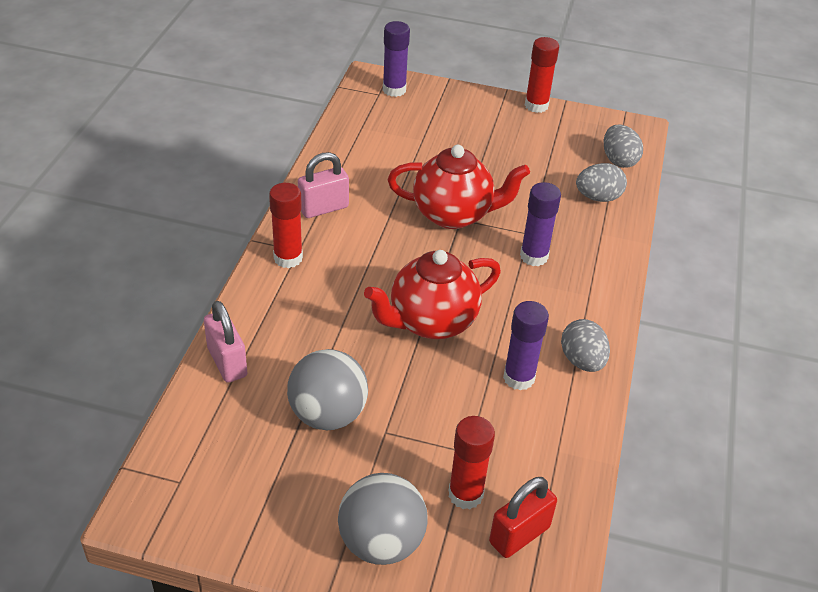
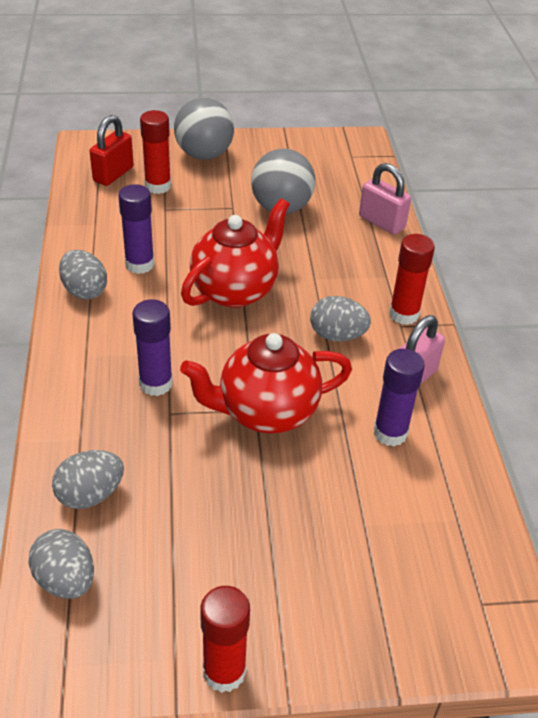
camera: 160 degrees right, 0 degrees up
(361, 255) = (337, 335): none -> grey egg
(394, 90) = (466, 622): purple glue stick -> purple glue stick (390, 433)

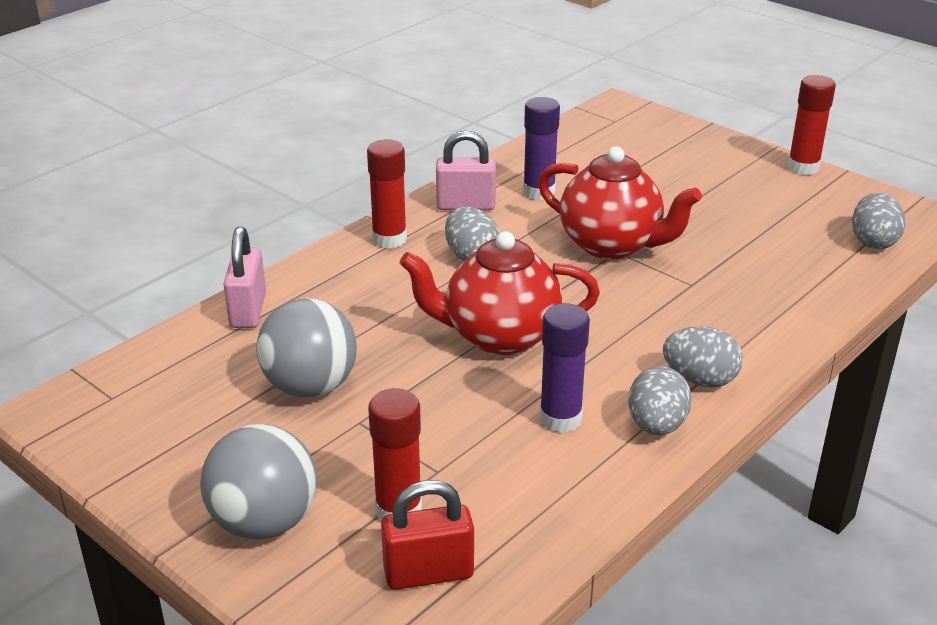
camera: 130 degrees left, 10 degrees down
(90, 495) = (814, 271): grey egg -> grey egg (700, 379)
(156, 384) = (679, 307): purple glue stick -> none

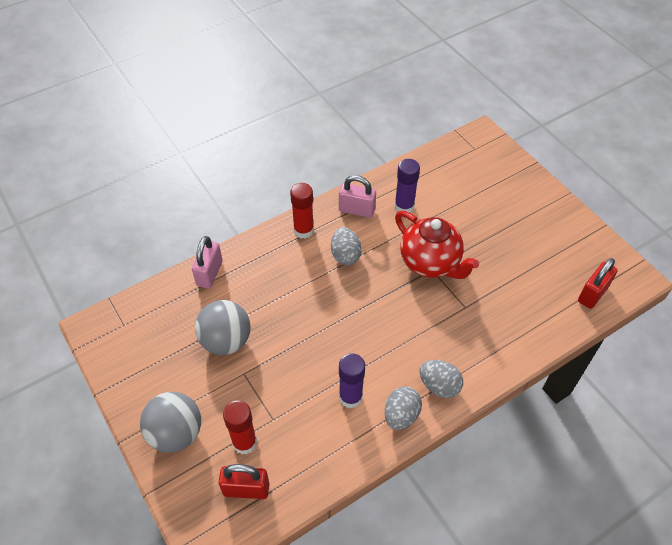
camera: 15 degrees right, 20 degrees up
(499, 336) = (339, 325): red teapot -> none
(803, 167) = (577, 217): red glue stick -> none
(873, 241) = (592, 294): grey egg -> red padlock

